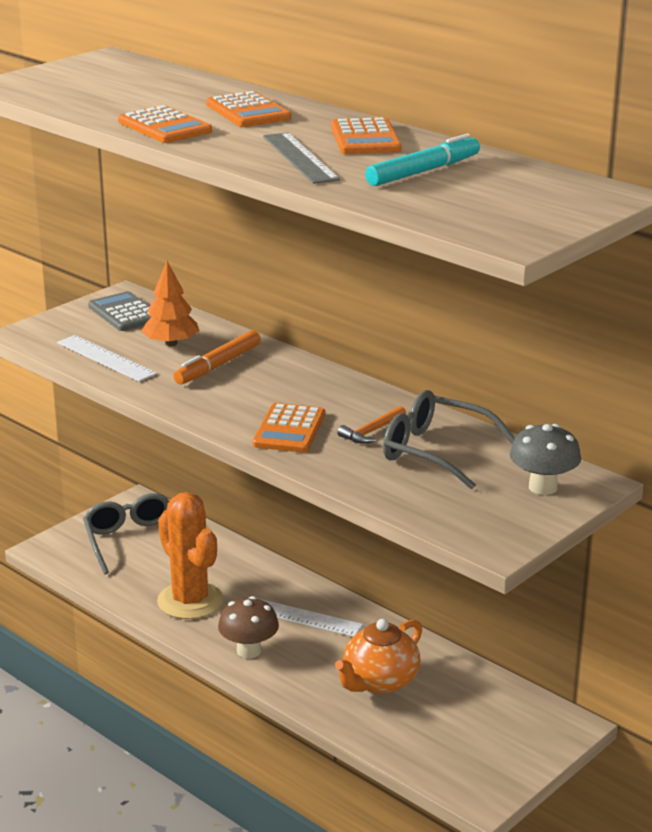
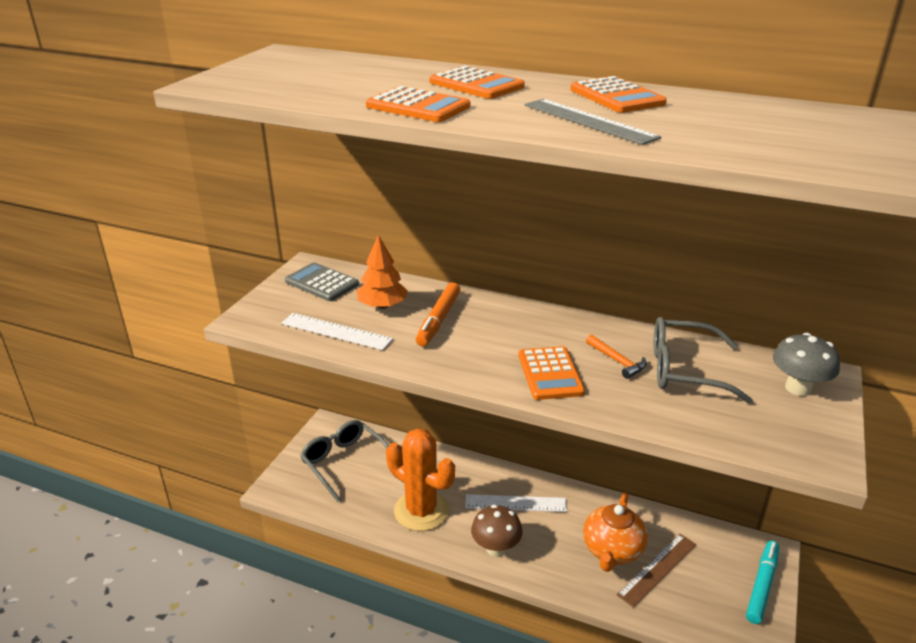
camera: 20 degrees left, 5 degrees up
(371, 432) = (617, 361): orange hammer -> orange hammer turned 60 degrees counterclockwise
(418, 709) = (657, 569): none -> brown ruler
(423, 171) = (718, 120): turquoise marker -> turquoise marker (762, 585)

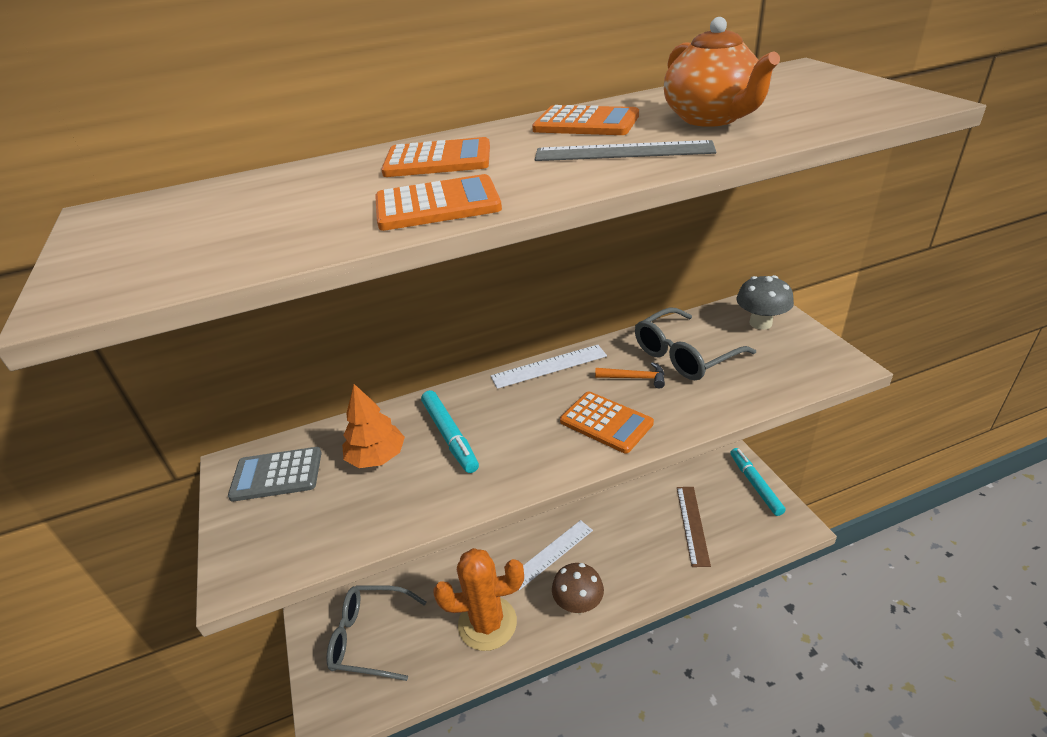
camera: 40 degrees left, 5 degrees up
(336, 331) = (366, 516): white ruler -> white ruler (549, 366)
(438, 320) = (449, 436): orange marker -> turquoise marker
(612, 550) = (652, 535): orange teapot -> orange teapot (711, 118)

